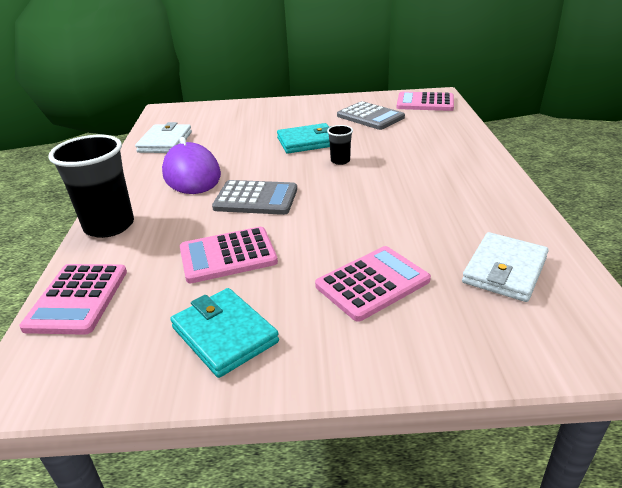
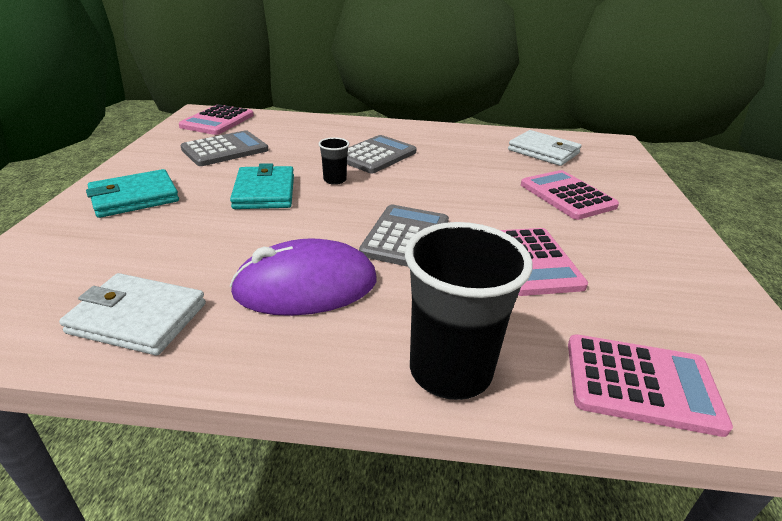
camera: 85 degrees left, 0 degrees up
(224, 335) = (659, 268): turquoise wallet -> turquoise wallet (134, 197)
(404, 170) = (376, 155): none -> grey calculator

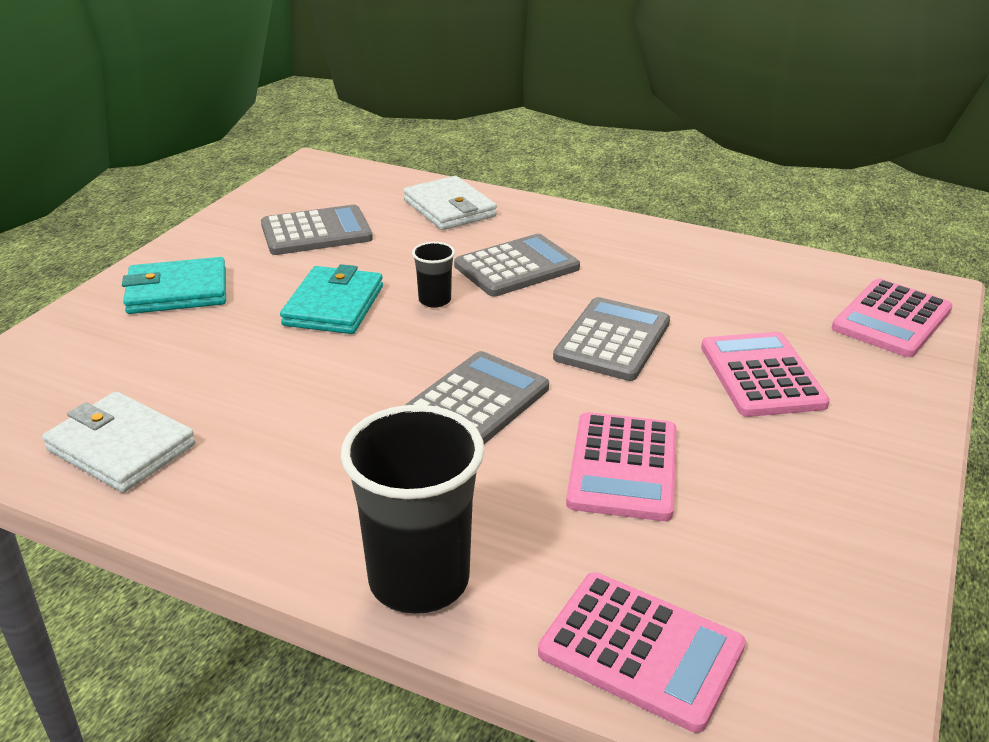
camera: 20 degrees right, 0 degrees up
(217, 121) = (329, 182): pink calculator -> pink calculator (891, 319)
(306, 286) = (315, 445): purple mouse -> none
(466, 188) = (612, 340): none -> grey calculator
(543, 152) = (786, 293): white wallet -> white wallet (449, 208)

